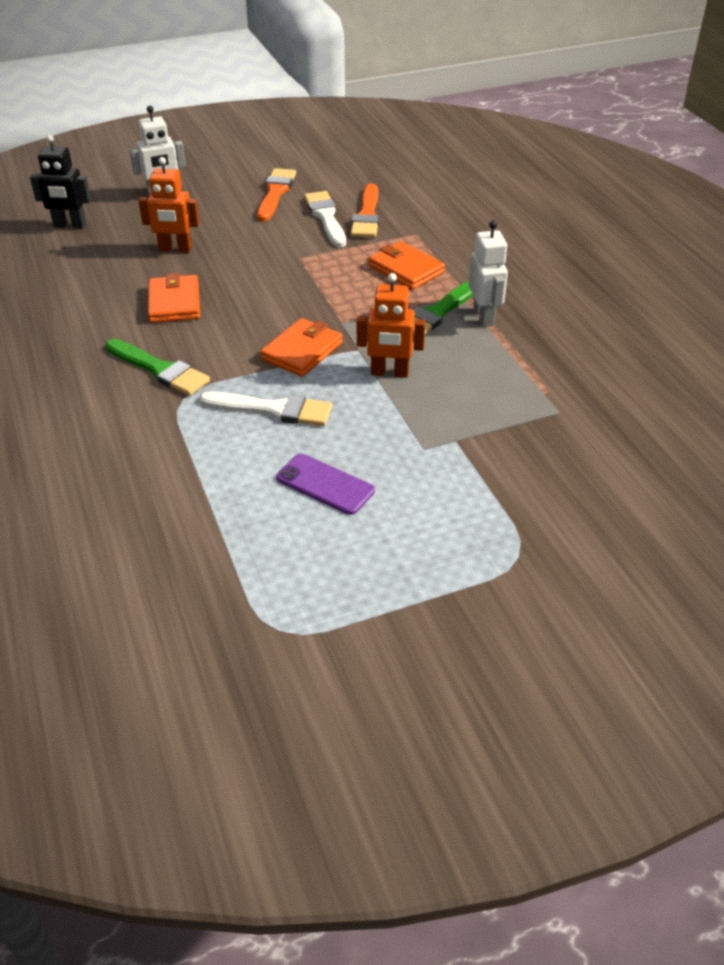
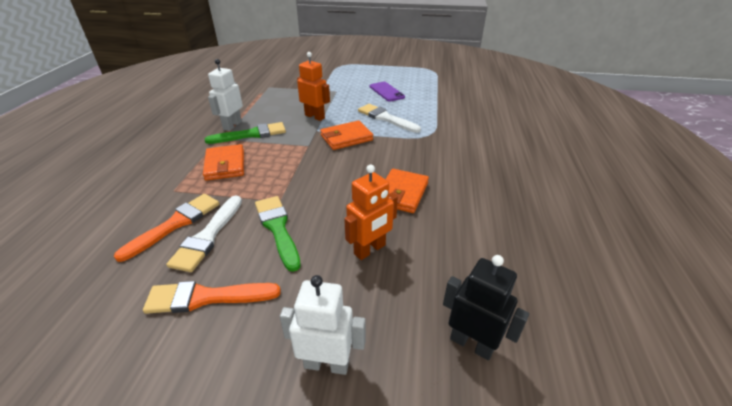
camera: 150 degrees left, 5 degrees down
(160, 370) = (434, 152): green brush -> green brush (278, 228)
(175, 249) = (370, 250): orange robot -> orange robot turned 105 degrees clockwise
(275, 193) = (206, 297): orange brush -> orange brush turned 45 degrees clockwise

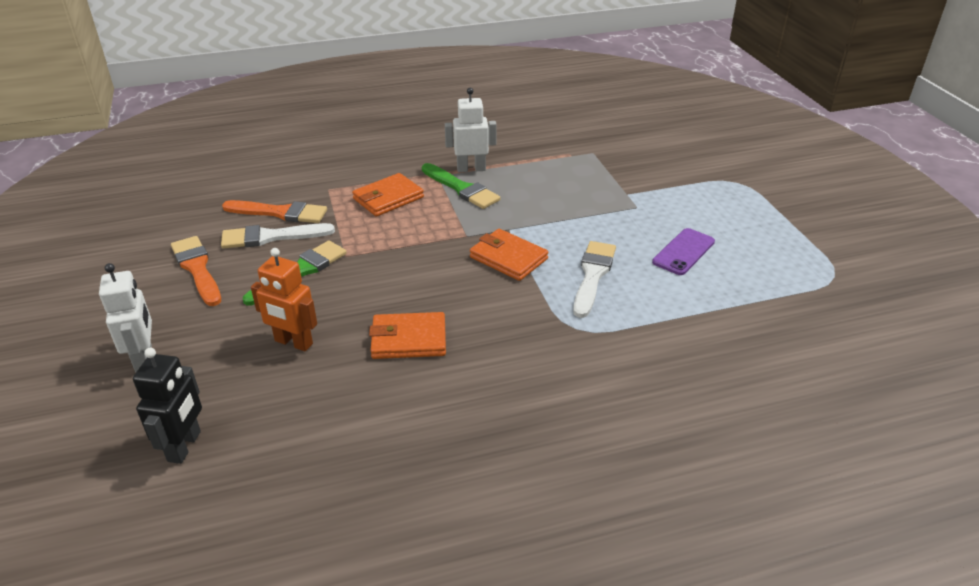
camera: 65 degrees right, 0 degrees up
(315, 116) = (543, 216): orange robot -> none

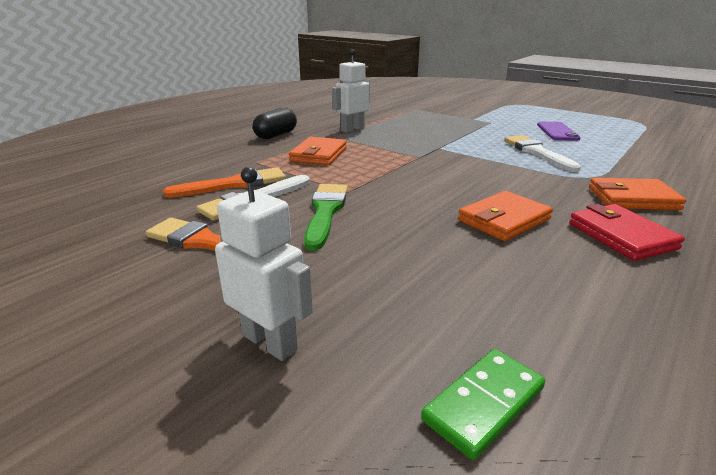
camera: 35 degrees left, 10 degrees down
(185, 446) = (484, 404): black robot -> green domino
(293, 342) = (416, 258): orange robot -> none
(391, 154) = (276, 135): none -> black capsule
(461, 189) = (365, 138): green brush -> none
(466, 398) = (621, 236): none -> red wallet
(508, 258) = (470, 159): orange wallet -> orange wallet (632, 198)

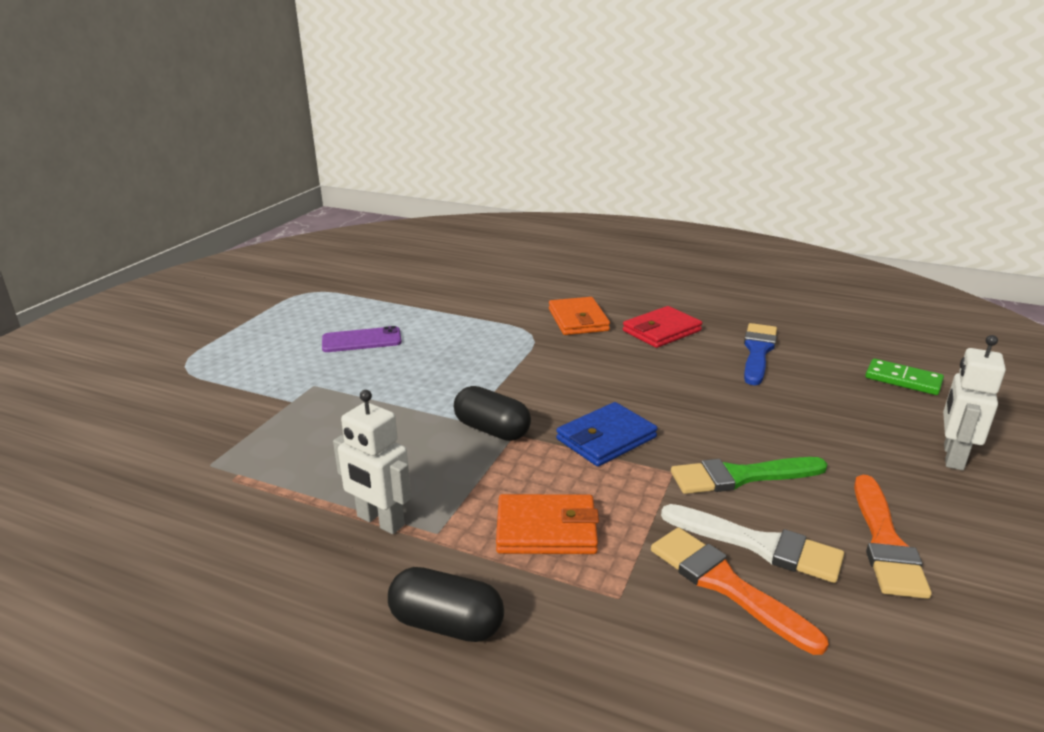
camera: 105 degrees left, 0 degrees up
(401, 179) = (606, 438): none -> blue wallet
(425, 152) = (492, 430): none -> black capsule
(504, 220) = (671, 375): orange wallet -> none
(537, 152) = (460, 355): white brush -> none
(574, 287) = (758, 351): none -> blue brush

